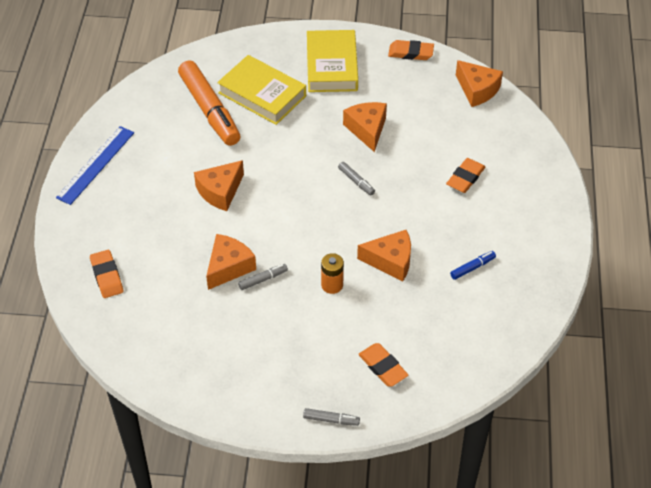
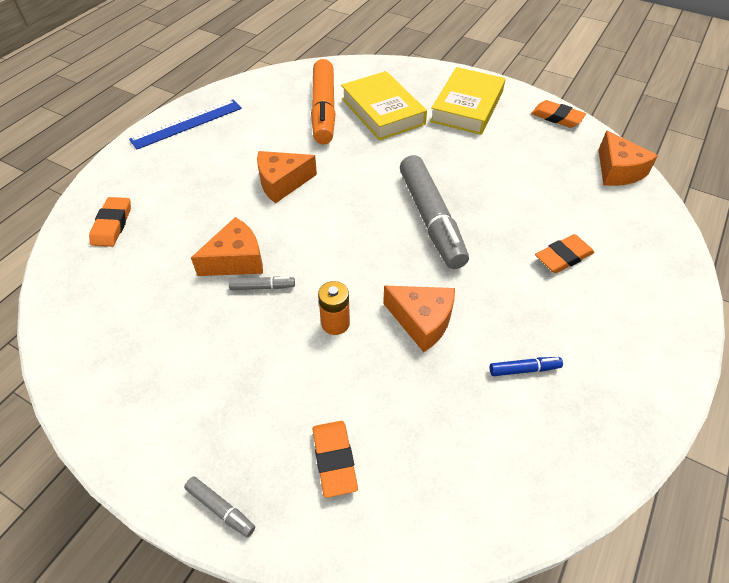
camera: 25 degrees right, 0 degrees up
(356, 181) = (431, 219): grey marker -> grey marker, size x2.44
(367, 129) = (471, 172): orange cheese -> none

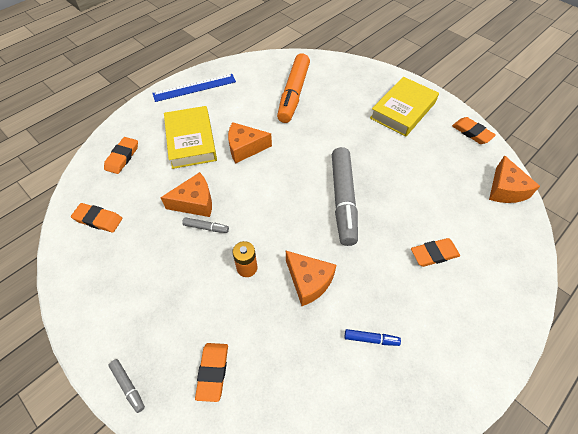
camera: 15 degrees right, 5 degrees up
(103, 309) = (98, 219): none -> orange eraser
(382, 111) = (337, 103): yellow book -> yellow book (191, 141)

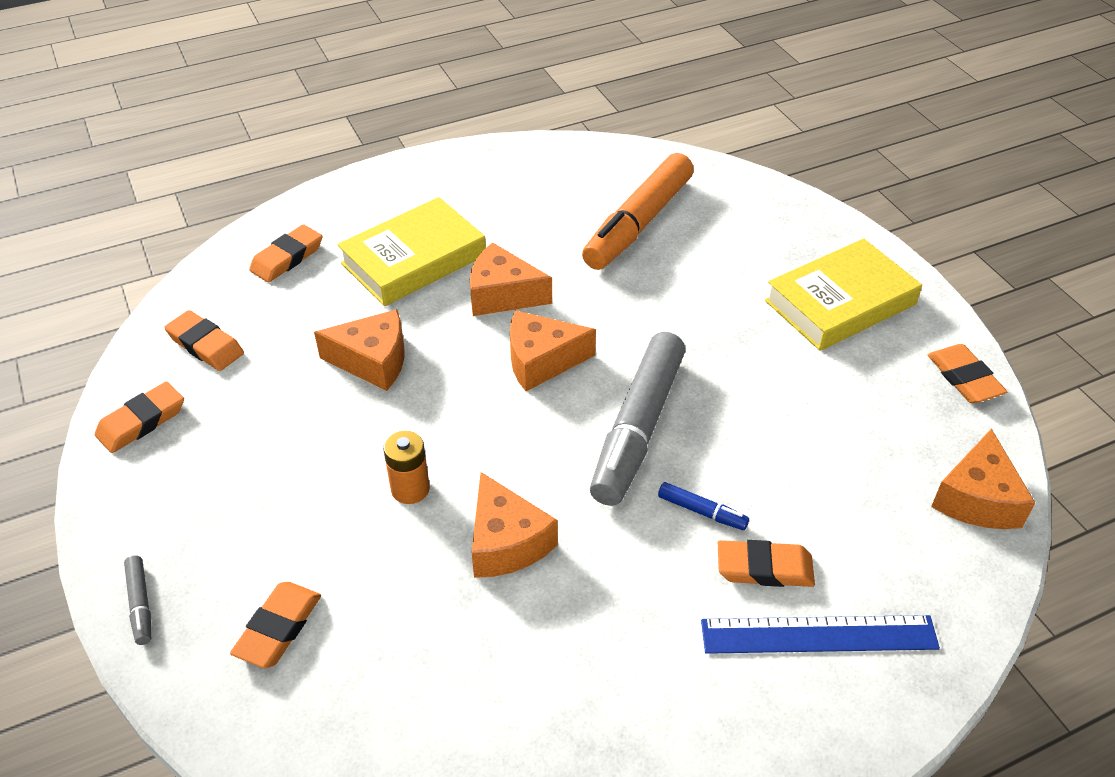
camera: 20 degrees right, 10 degrees down
(80, 275) = (141, 421): none -> orange eraser
(191, 141) = (414, 259): yellow book -> yellow book turned 45 degrees clockwise
(194, 87) = (462, 172): blue ruler -> blue ruler (818, 634)
(206, 227) = (372, 406): grey marker -> none
(280, 178) = (541, 361): none -> orange cheese
(371, 339) = (569, 668): blue marker -> blue marker (702, 511)

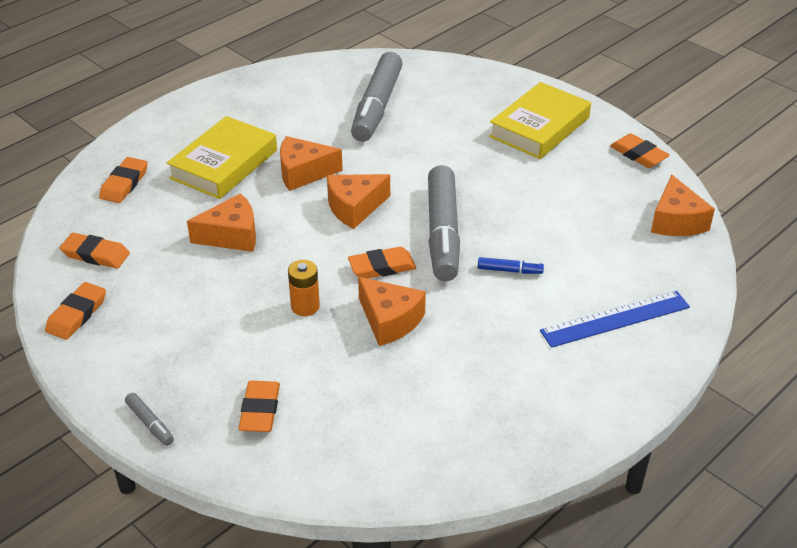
camera: 20 degrees left, 5 degrees down
(638, 223) = (377, 107): orange marker -> grey marker
(764, 568) = (565, 292): orange eraser -> orange eraser (382, 267)

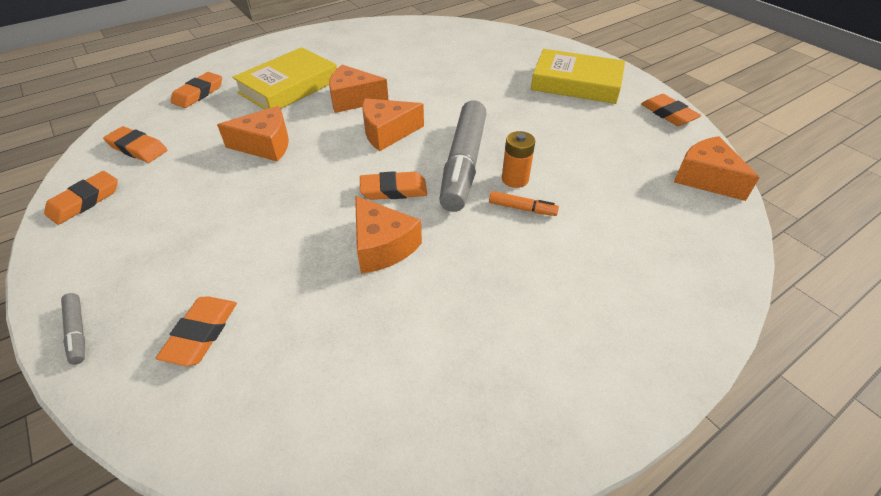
camera: 10 degrees right, 5 degrees up
(305, 306) = (302, 220): orange battery -> orange battery (515, 179)
(377, 107) = (436, 56): grey marker -> none
(509, 270) = (522, 208): blue marker -> orange marker
(539, 127) = (576, 83): yellow book -> yellow book turned 60 degrees clockwise
(615, 319) = (631, 276): blue ruler -> none
(676, 221) = (705, 178): orange cheese -> orange cheese turned 135 degrees clockwise

